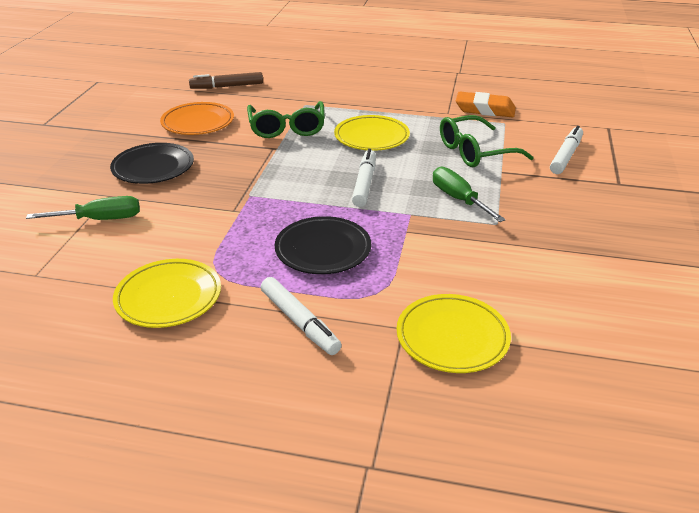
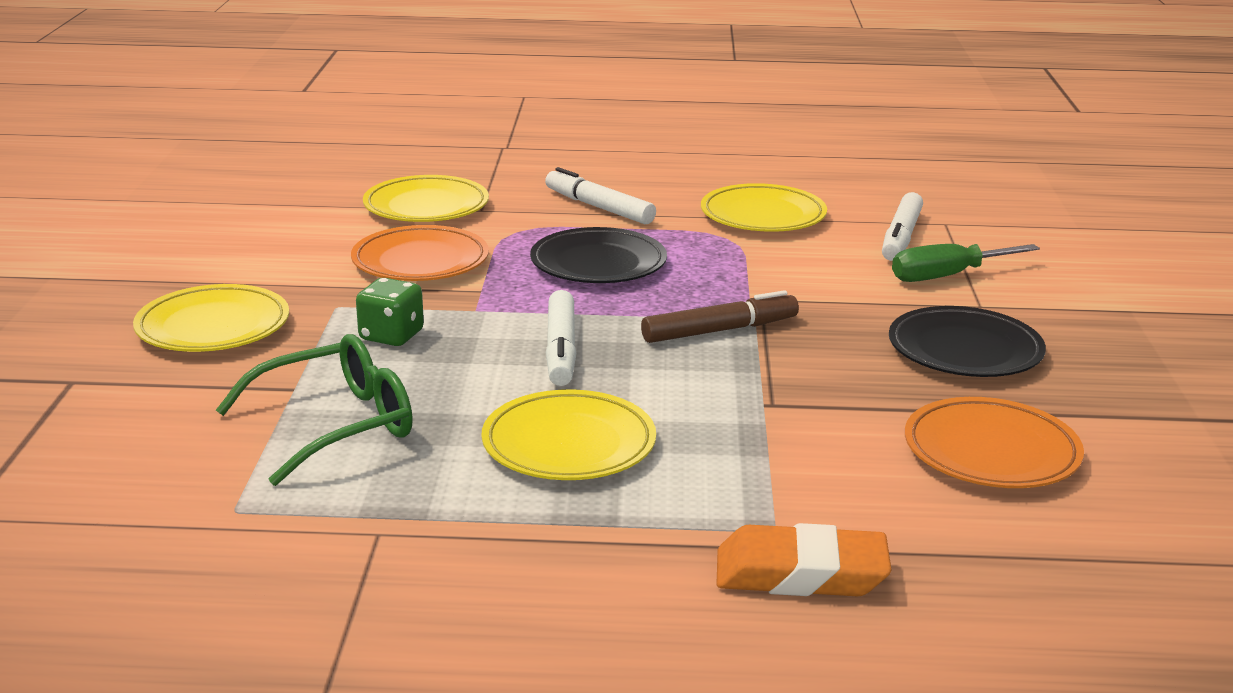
camera: 170 degrees right, 10 degrees down
(227, 86) = (1046, 582): brown marker -> brown marker (719, 330)
(287, 128) = (774, 453): green glasses -> none
(449, 262) = (420, 261): none -> orange plate
(458, 199) = (391, 336): green screwdriver -> green dice
(485, 109) = (270, 553): orange eraser -> orange eraser (800, 574)
(566, 156) = (137, 430): white marker -> white marker (901, 237)
(566, 213) = (213, 327): none -> yellow plate

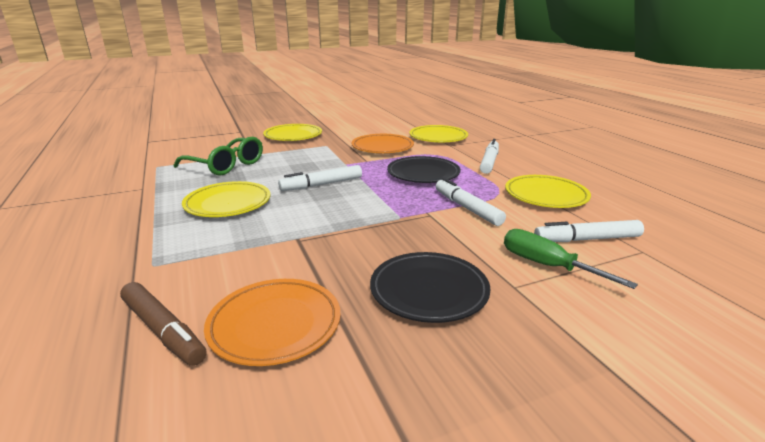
camera: 65 degrees right, 0 degrees up
(391, 336) = (308, 157): green dice -> none
(719, 330) = (377, 212): brown marker -> brown marker (163, 330)
(760, 271) = (467, 208): none -> white marker
(800, 574) = (104, 280): orange eraser -> none

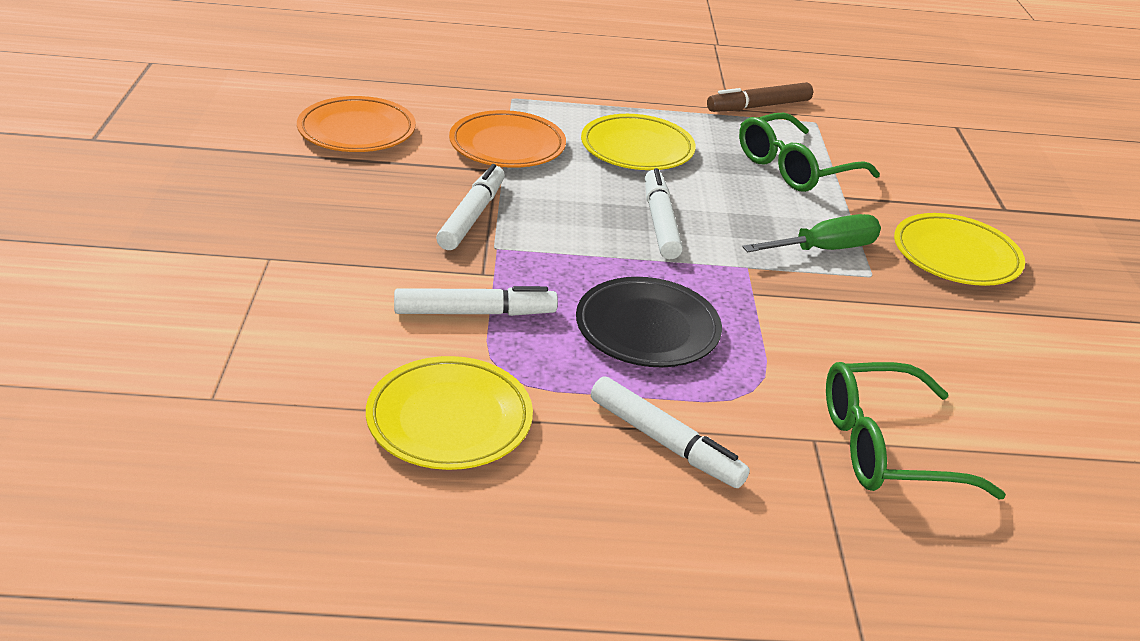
camera: 110 degrees right, 10 degrees up
(163, 330) = (399, 93): brown marker -> brown marker (759, 106)
(382, 147) = (833, 337): orange plate -> orange plate (507, 146)
(429, 291) = (320, 208): black plate -> none
(438, 137) = (886, 447): yellow plate -> green glasses
(547, 265) = (276, 299): green screwdriver -> green screwdriver (824, 249)
(587, 239) = (288, 368): white marker -> white marker (472, 216)

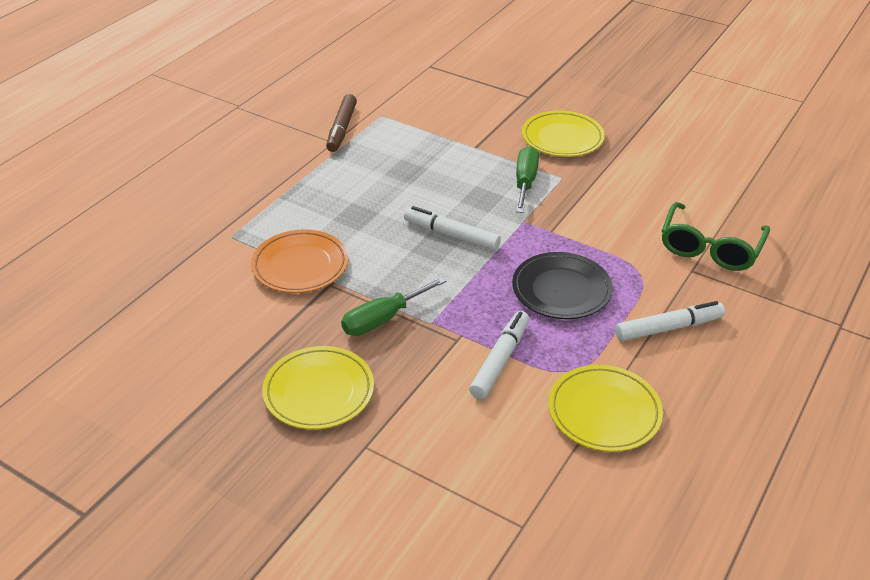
camera: 55 degrees left, 5 degrees up
(357, 131) = (212, 338): orange plate -> none
(472, 216) = (383, 319): white marker -> green screwdriver
(637, 148) = (353, 206): yellow plate -> yellow plate (319, 392)
(795, 168) = (429, 150): green glasses -> none

